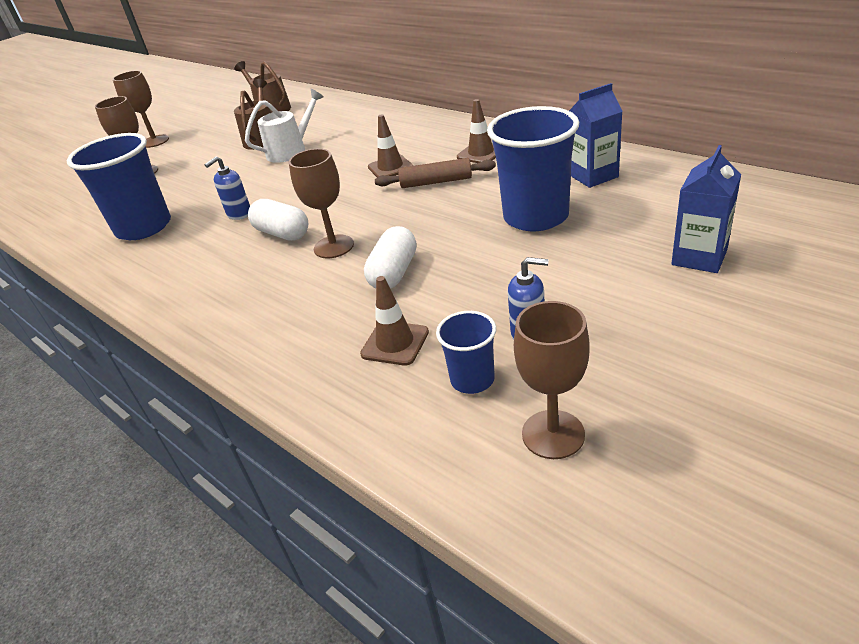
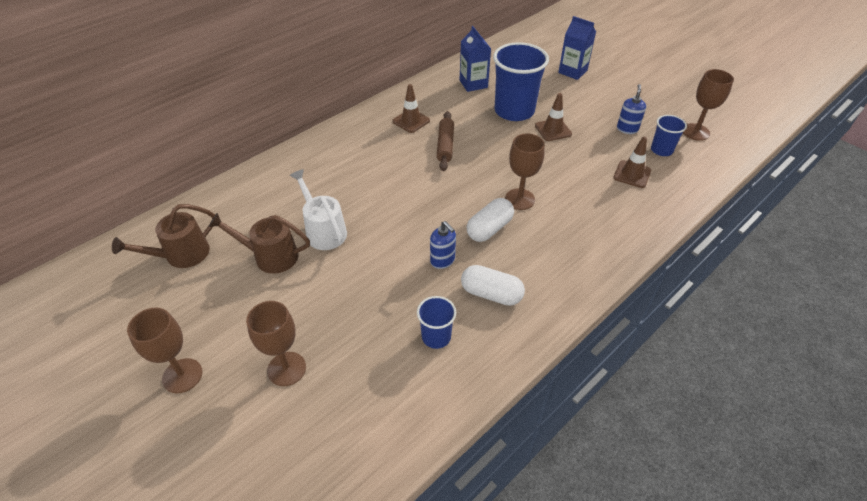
camera: 90 degrees left, 10 degrees up
(144, 227) = (436, 337): blue cup -> blue cup, size x0.51
(390, 167) = (406, 166): brown traffic cone -> brown traffic cone (553, 130)
(394, 273) = (561, 171): white capsule -> white capsule (491, 294)

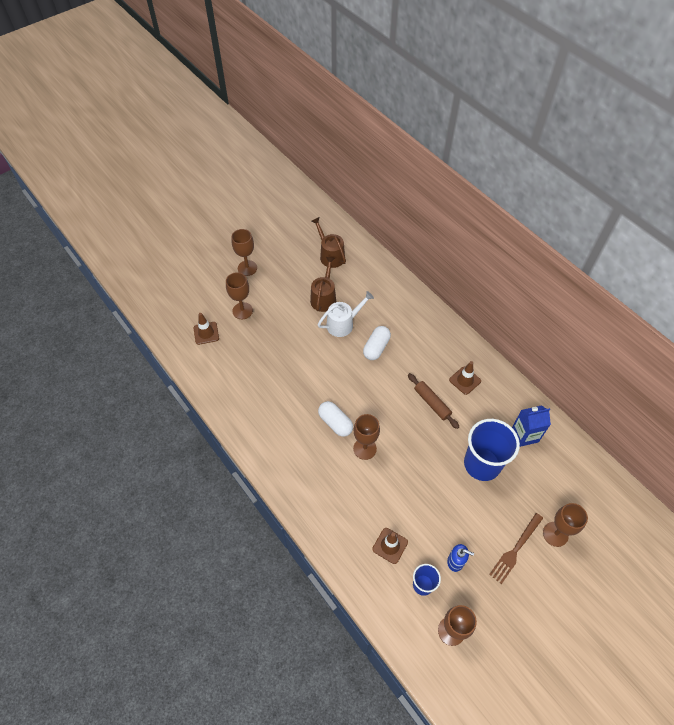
camera: 95 degrees right, 10 degrees up
(436, 337) = (250, 382): blue cup -> none
(442, 260) = (309, 390): blue soap dispenser -> none
(445, 145) = (432, 403): brown rolling pin -> brown rolling pin turned 45 degrees clockwise
(491, 294) = (277, 416): white capsule -> white capsule (376, 347)
(553, 130) = (453, 492): brown traffic cone -> brown traffic cone (206, 333)
(572, 71) = (555, 534): blue carton -> brown goblet
(597, 93) = (515, 549): none -> brown fork

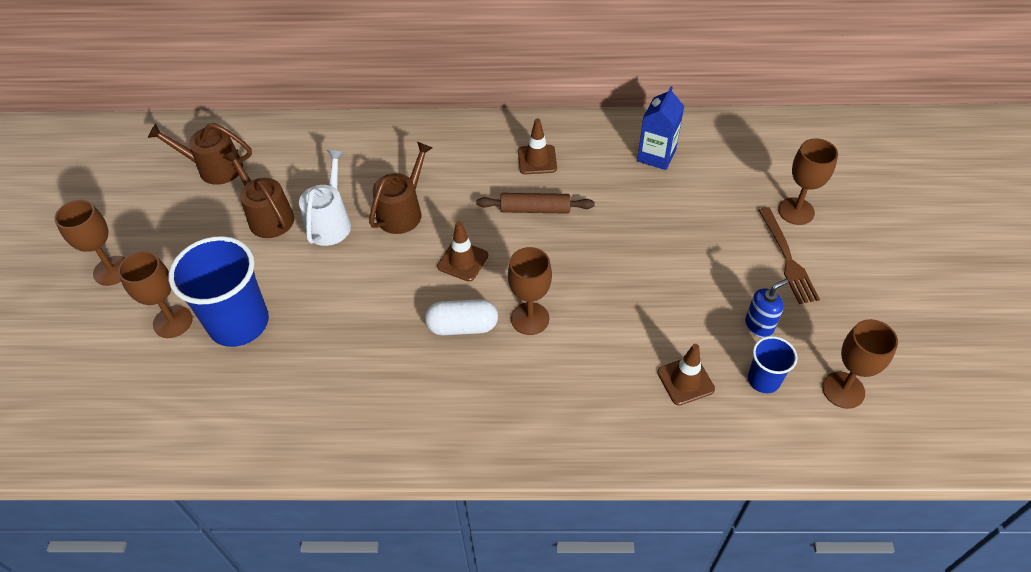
camera: 50 degrees left, 5 degrees down
(206, 333) = (152, 393): brown traffic cone -> brown traffic cone (462, 261)
(376, 347) = (402, 212): white capsule -> brown watering can
(482, 464) = (657, 217): blue cup -> blue cup (239, 323)

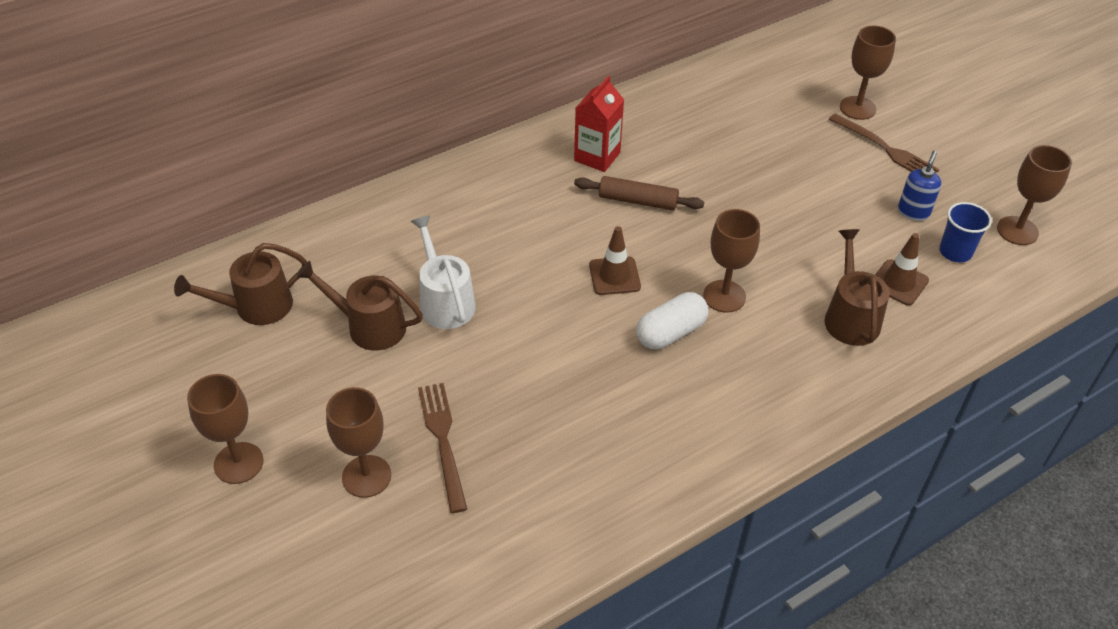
camera: 35 degrees left, 5 degrees down
(239, 323) = (443, 440): blue cup -> brown fork
(402, 212) = (511, 259): brown watering can -> brown watering can (850, 317)
(535, 209) = (637, 201): brown rolling pin -> brown rolling pin turned 45 degrees clockwise
(537, 160) = (597, 156): brown traffic cone -> red carton
(656, 156) = (701, 109): blue carton -> none

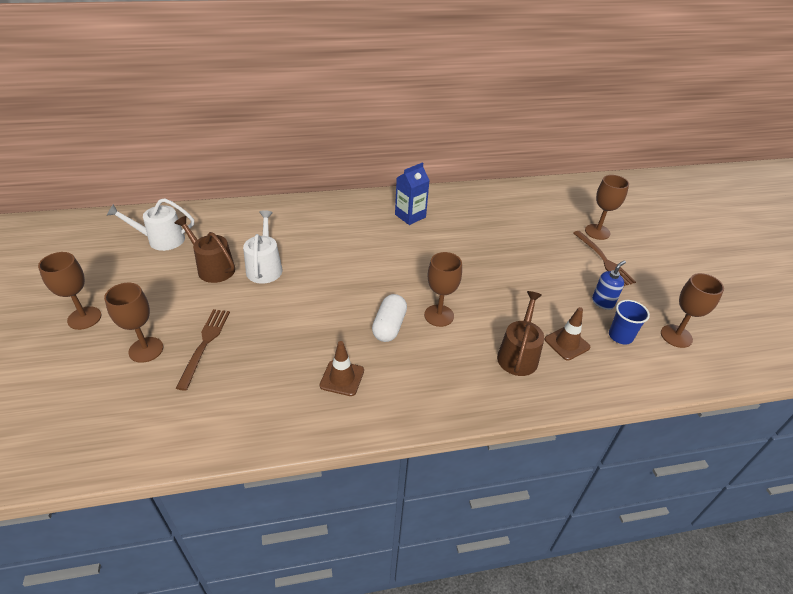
camera: 20 degrees right, 5 degrees down
(256, 307) = (161, 240): brown watering can -> white watering can
(597, 156) = (410, 216): red carton -> blue carton
(614, 276) = (376, 283): brown traffic cone -> brown traffic cone (342, 378)
(637, 201) = (419, 246): brown rolling pin -> none
(670, 332) = (389, 326): white capsule -> white capsule turned 60 degrees counterclockwise

